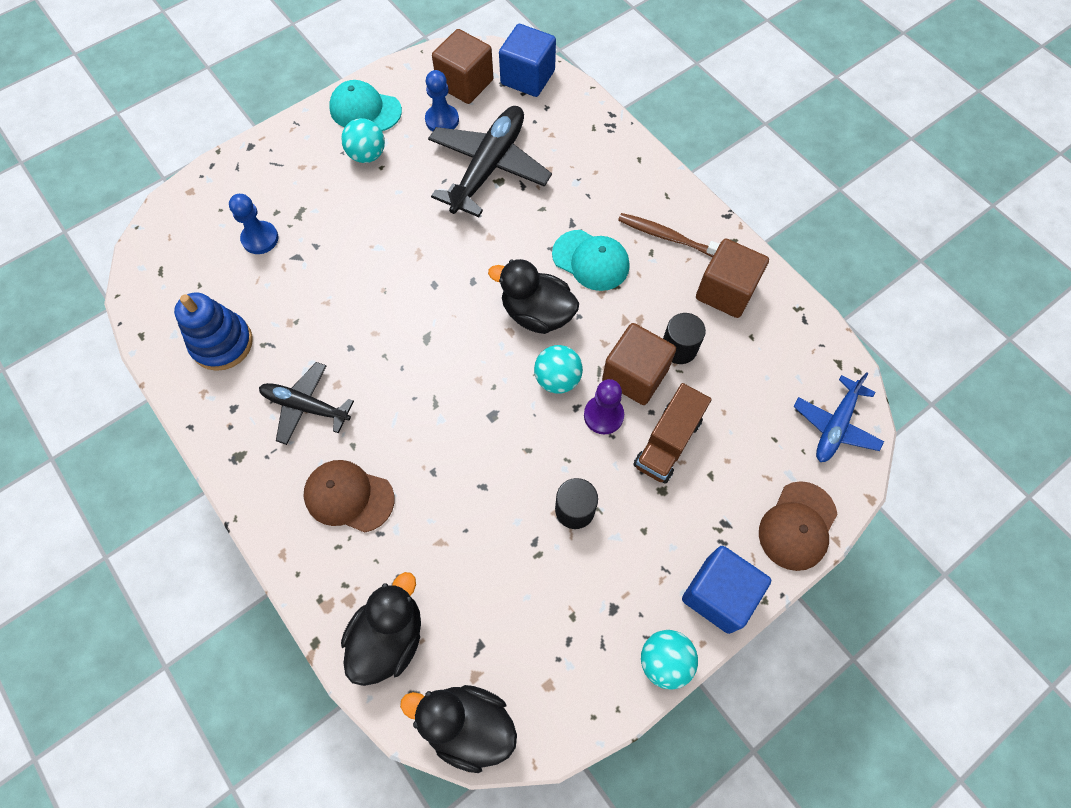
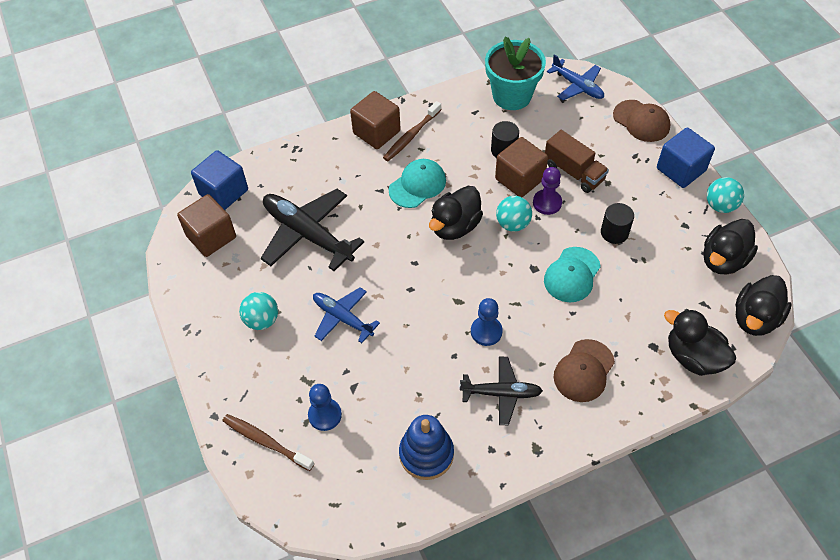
camera: 75 degrees left, 10 degrees down
(225, 195) = (266, 442): none -> brown toothbrush
(306, 406) = (501, 393): black plane -> black plane turned 120 degrees counterclockwise
(365, 110) = (209, 316): turquoise cap -> turquoise cap (572, 275)
(382, 227) = (343, 318): none -> blue plane
(442, 120) = (245, 259): blue pawn -> blue pawn (486, 332)
(562, 671) = (723, 260): none -> black duck
(725, 291) = (465, 115): brown cube -> brown cube (376, 132)
(782, 342) = (512, 96): none -> turquoise flower pot

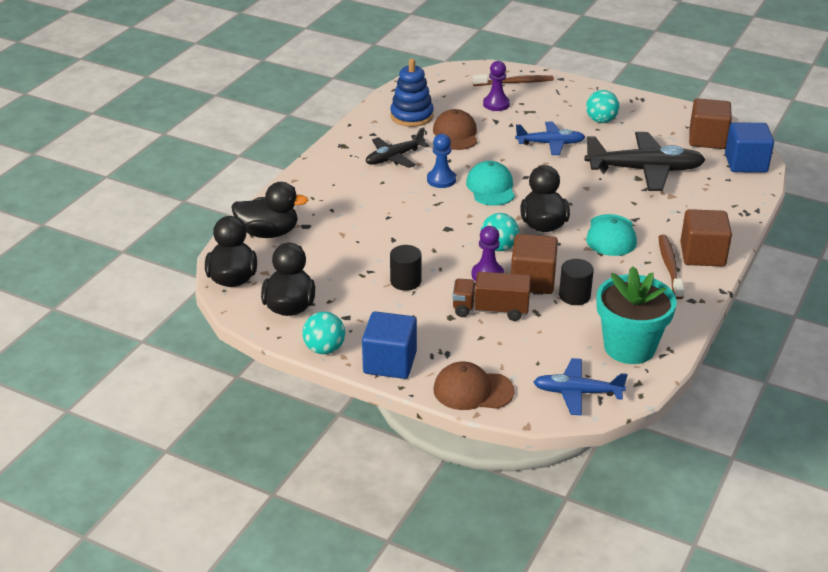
camera: 140 degrees right, 20 degrees down
(325, 415) = (496, 104): blue pawn -> purple pawn
(572, 275) = (412, 238): turquoise cap -> turquoise cap (491, 187)
(584, 371) = (347, 191): brown cap -> brown cap (455, 134)

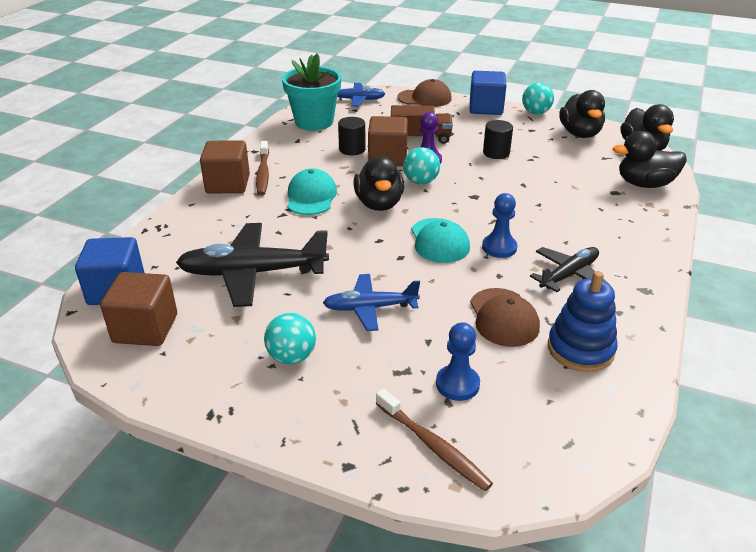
camera: 175 degrees right, 0 degrees up
(496, 104) = (457, 384): purple pawn -> blue pawn
(515, 82) = (433, 446): brown toothbrush -> brown toothbrush turned 120 degrees counterclockwise

